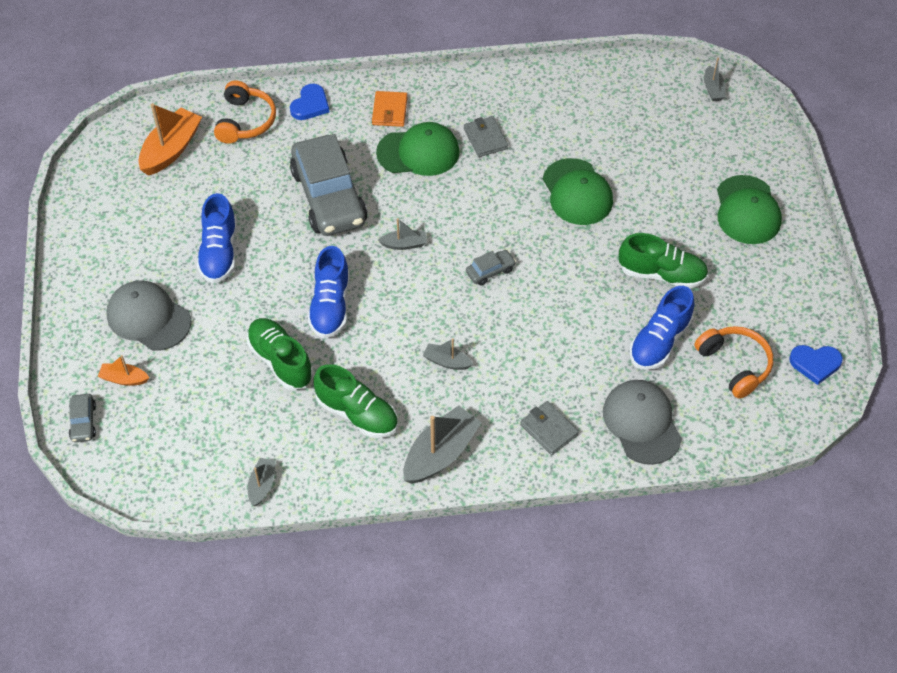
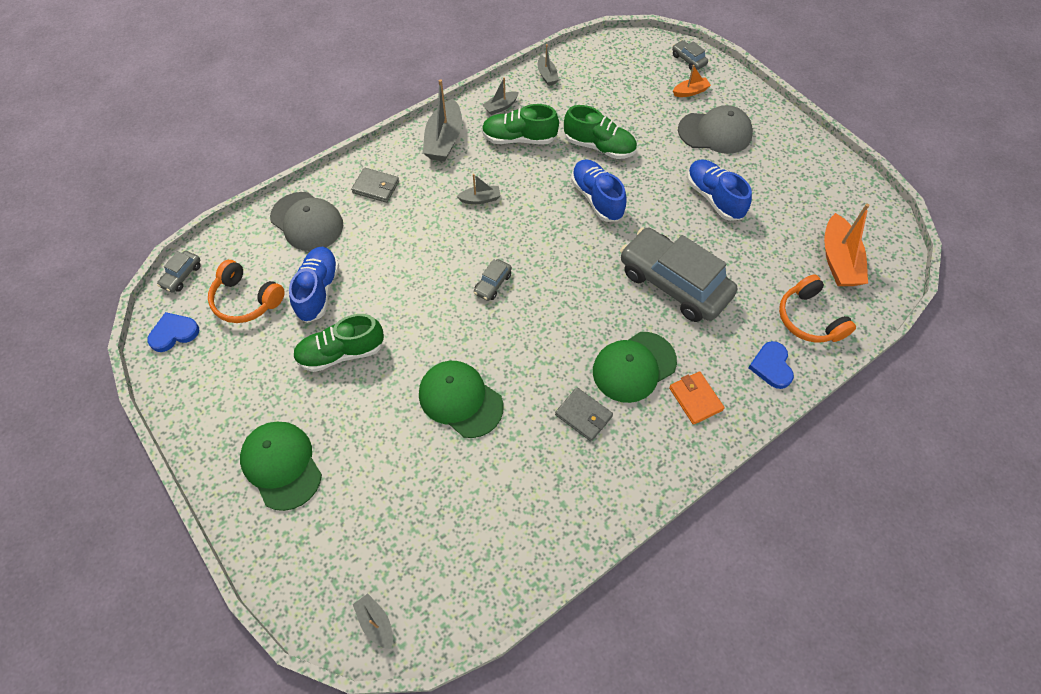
camera: 150 degrees right, 5 degrees up
(404, 244) = (579, 273): grey boat -> grey boat (500, 107)
(794, 422) = (182, 275): none -> grey car

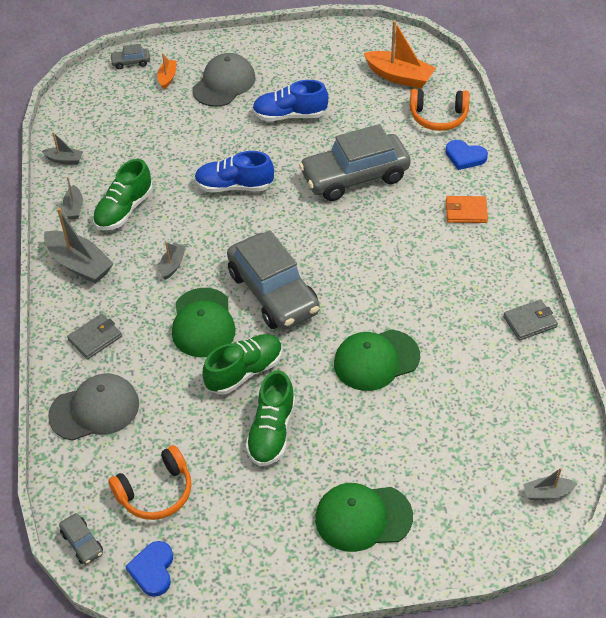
camera: 60 degrees left, 10 degrees down
(318, 290) = (187, 427): blue shoe -> none
(493, 284) = (273, 292): grey car -> grey car, size x2.45
(583, 415) = (440, 284): grey wallet -> grey wallet (529, 322)
(599, 147) = (179, 160): green shoe -> green shoe (244, 371)
(634, 367) = (415, 235): green cap -> green cap (203, 323)

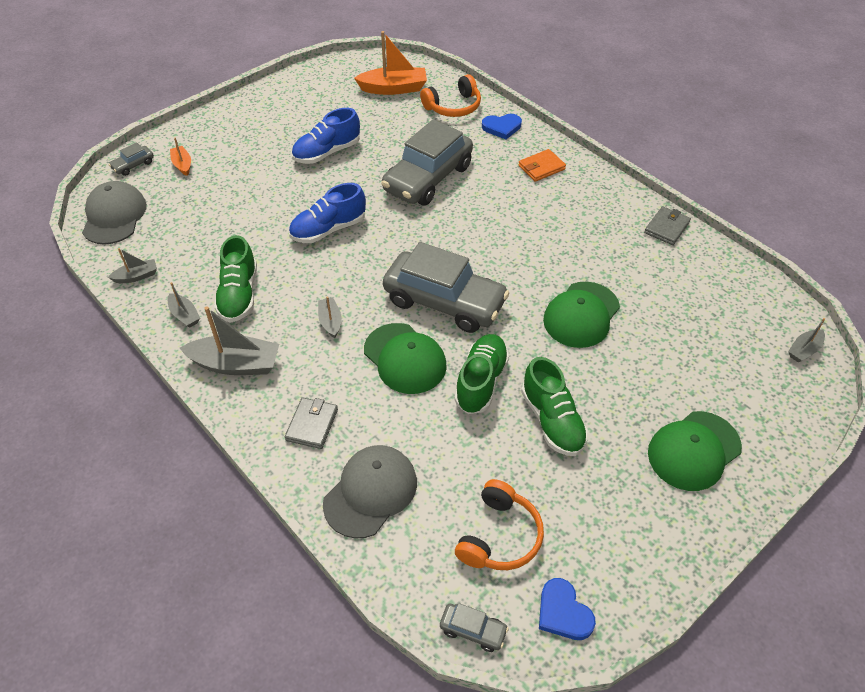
camera: 35 degrees left, 0 degrees up
(224, 83) = (242, 150): grey cap -> grey cap (114, 216)

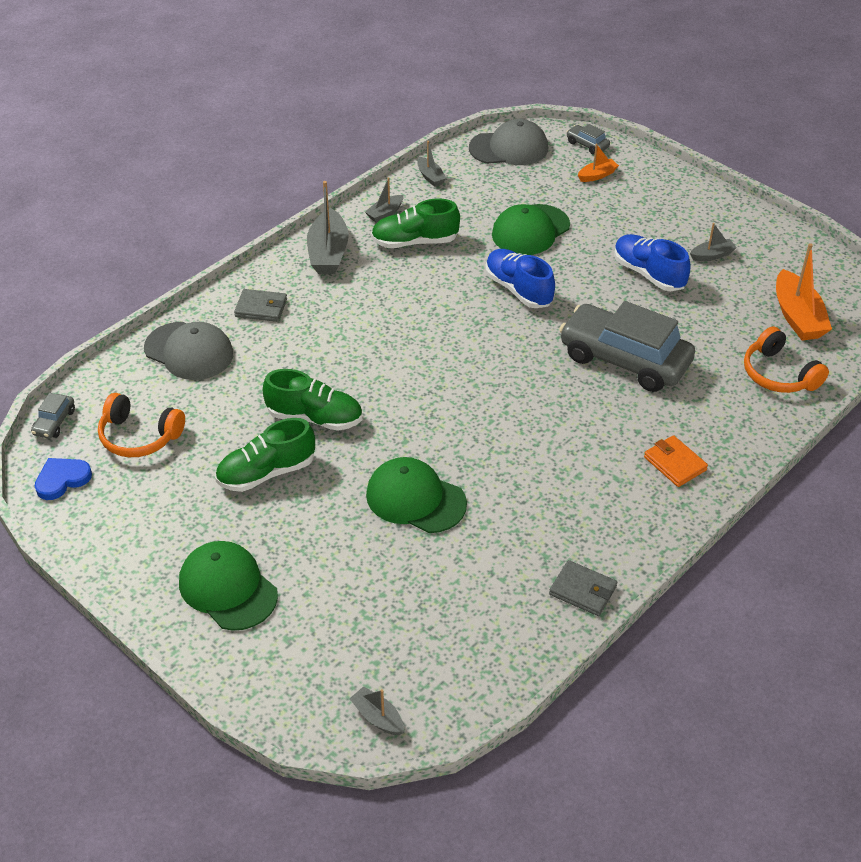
camera: 85 degrees right, 5 degrees down
(330, 321) = (386, 305): grey boat -> grey boat (712, 255)
(405, 358) = (342, 361): green cap -> green cap (530, 230)
(444, 302) = (422, 385): grey car -> none
(502, 127) = (749, 423): blue heart -> none

